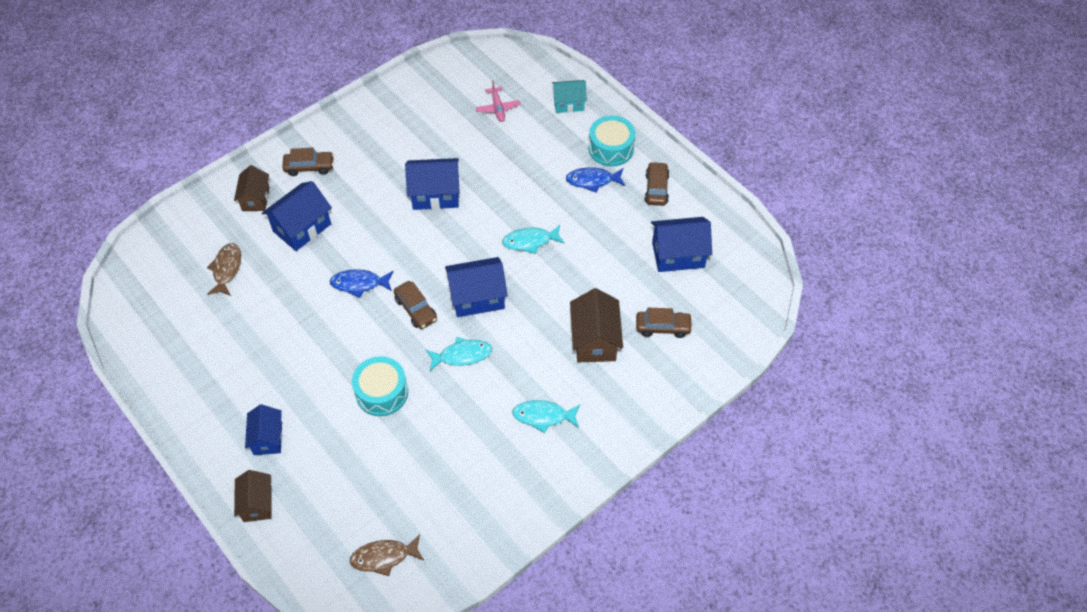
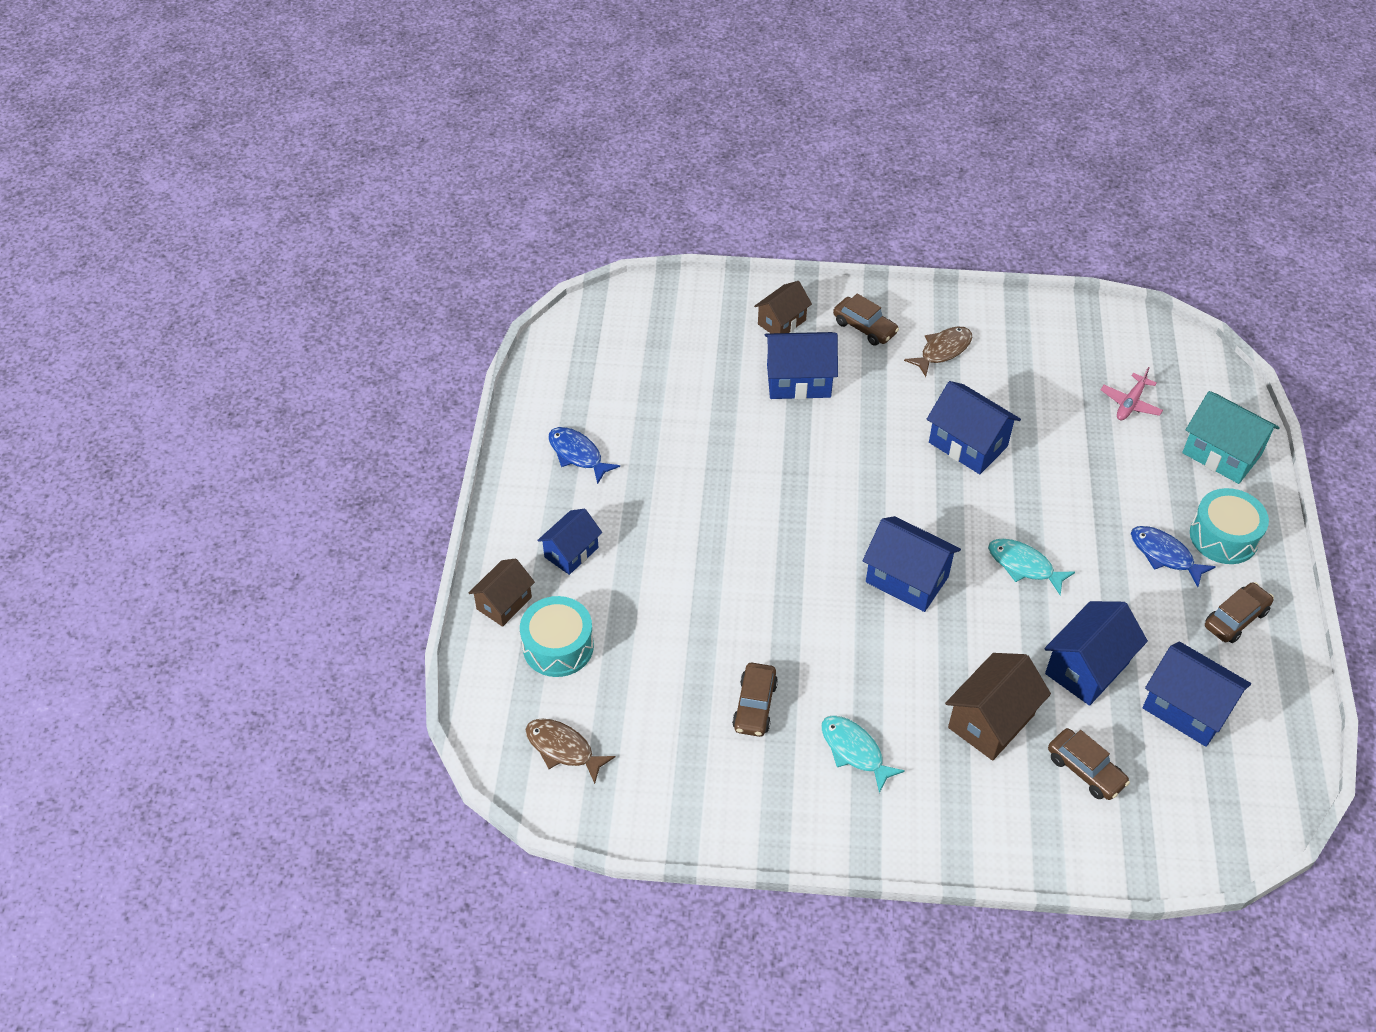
camera: 45 degrees right, 5 degrees down
(226, 269) = (689, 369): brown fish -> brown fish (943, 350)
(359, 284) = (800, 475): blue fish -> blue fish (577, 454)
(382, 392) = (716, 595): turquoise drum -> turquoise drum (558, 646)
(416, 309) = (831, 542): brown car -> brown car (755, 706)
(462, 355) = (832, 623): turquoise fish -> none
(568, 103) = (1221, 454): turquoise house -> turquoise house, size x1.51
(613, 272) = (1087, 668): none -> blue house

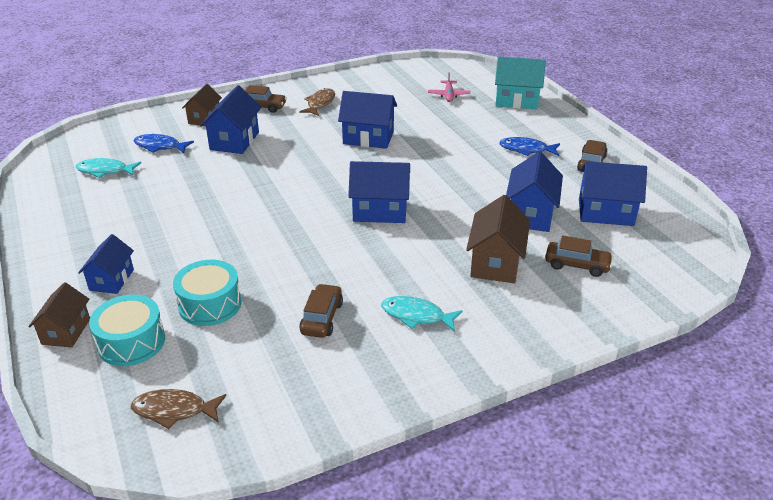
camera: 30 degrees left, 15 degrees down
(577, 454) = (87, 223): blue fish -> blue fish (160, 146)
(755, 706) = (322, 318): brown car -> brown car turned 150 degrees counterclockwise
(798, 381) = (234, 141): blue house -> blue house turned 45 degrees counterclockwise
(1024, 566) = (449, 180): turquoise fish -> turquoise fish (105, 171)
(1223, 536) = (550, 132): turquoise drum -> turquoise drum (210, 304)

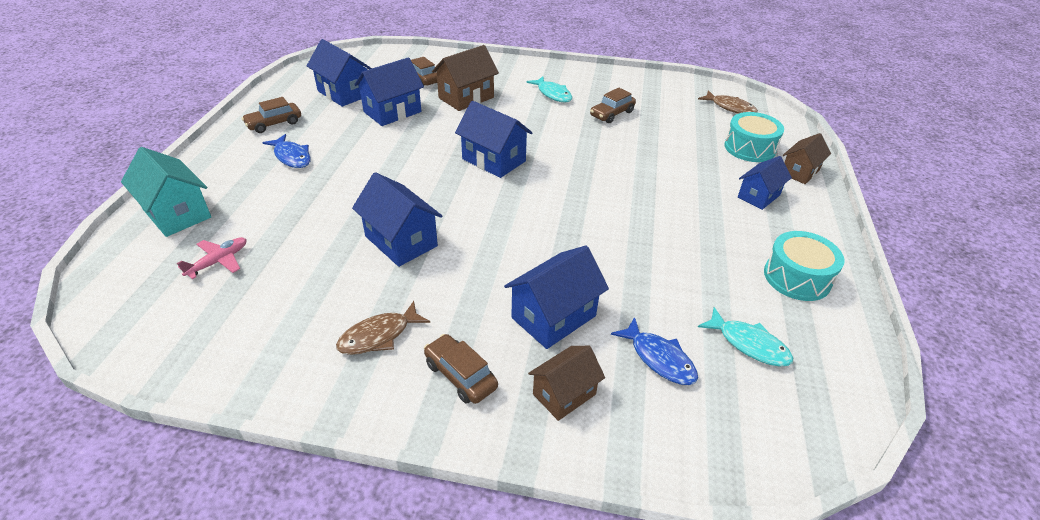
camera: 145 degrees left, 5 degrees up
(210, 304) = (683, 149): turquoise drum -> turquoise drum (797, 277)

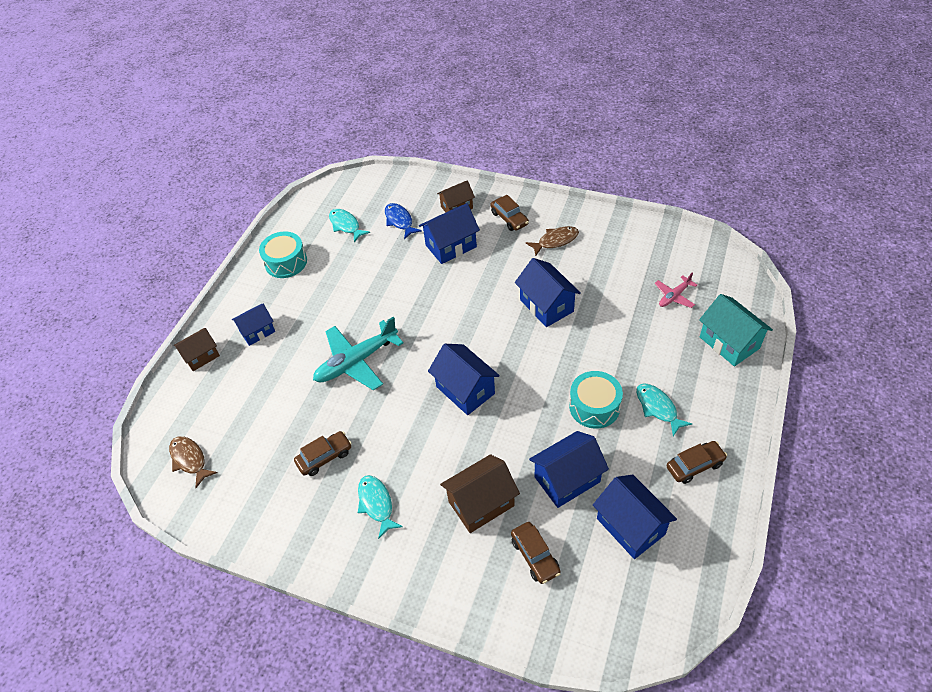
camera: 165 degrees left, 10 degrees up
(292, 157) = (658, 408): blue fish -> turquoise fish
(622, 176) = (356, 362): none -> turquoise plane
(749, 148) = (220, 391): turquoise drum -> turquoise drum (594, 406)

